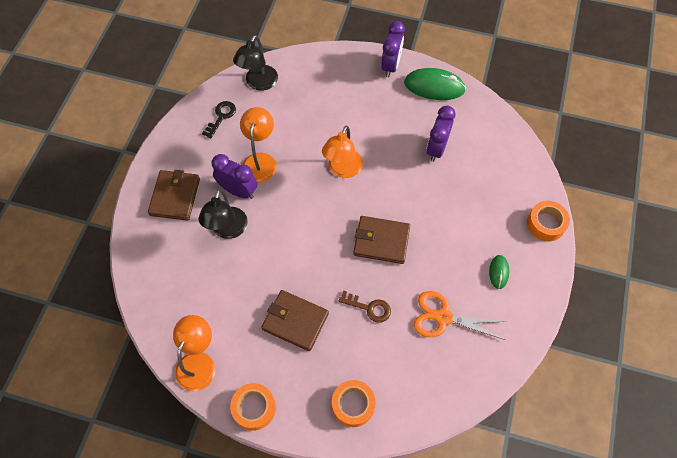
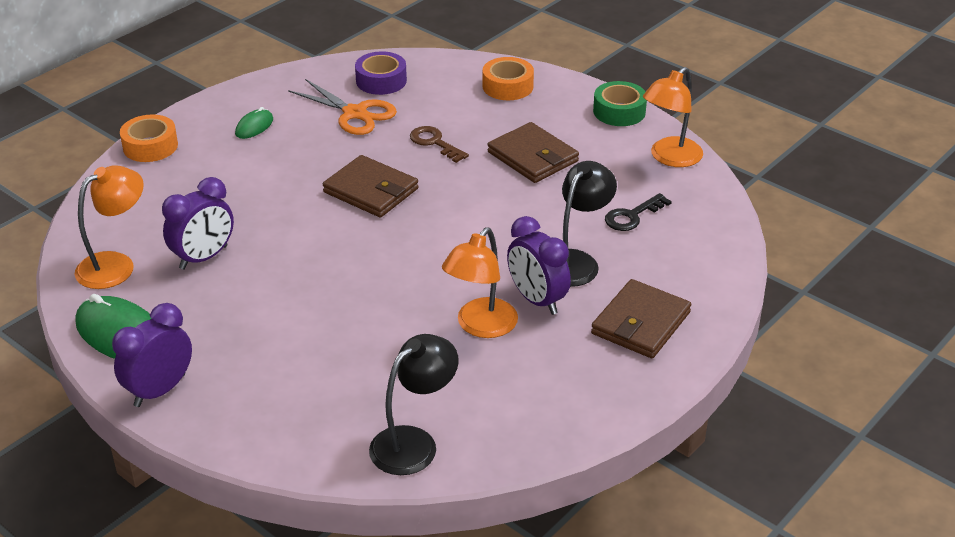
camera: 155 degrees left, 25 degrees down
(221, 117) = (513, 410): black key -> black key (632, 216)
(254, 408) = (619, 111): orange tape -> green tape
(342, 170) = (362, 276): orange lamp -> orange lamp (116, 265)
(451, 368) = (381, 81): none -> purple tape

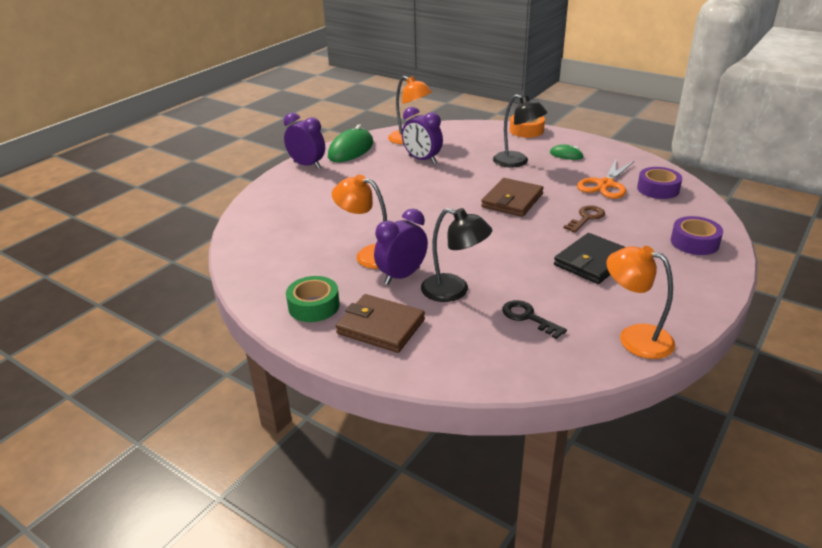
camera: 85 degrees right, 5 degrees down
(414, 443) = (257, 241): black lamp -> black lamp (517, 162)
(507, 86) = (694, 242): orange tape -> purple tape
(533, 157) = (592, 262): brown wallet -> black wallet
(619, 111) = (698, 304): green tape -> green tape (314, 306)

